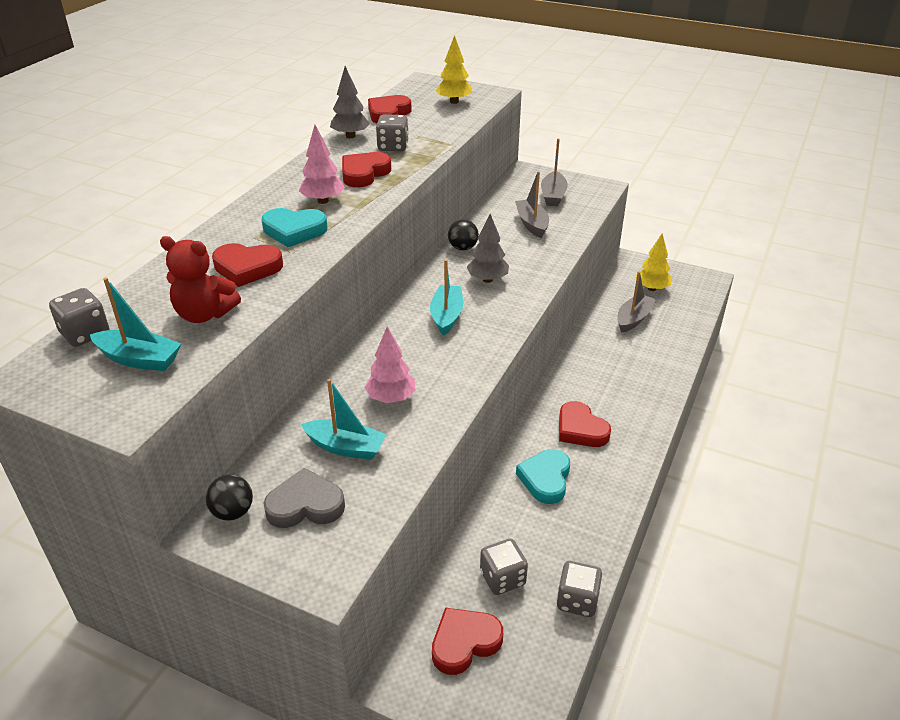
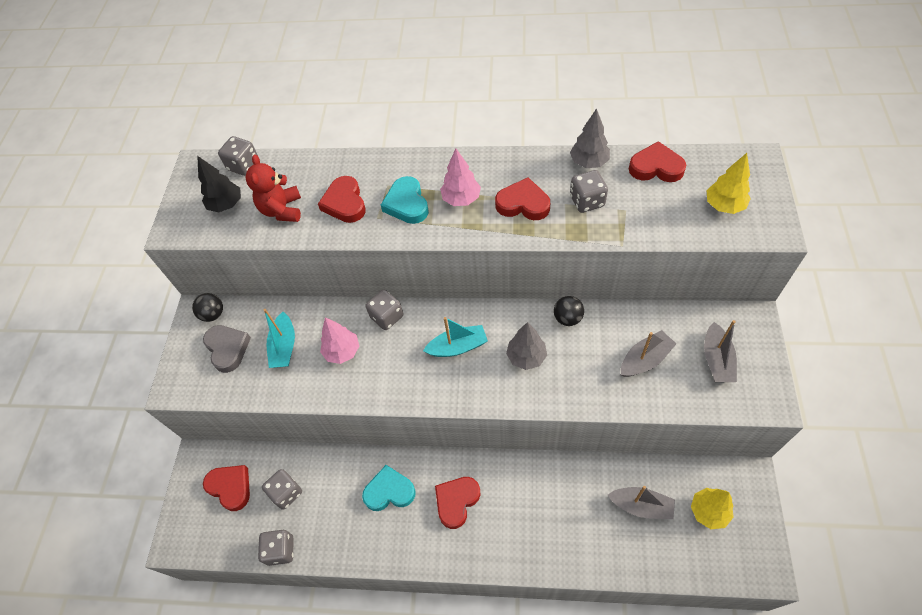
camera: 75 degrees right, 20 degrees up
(139, 359) = (226, 205): turquoise boat -> black tree
(371, 354) = (387, 317): none -> grey dice
(553, 196) = (716, 360): grey boat -> grey boat turned 75 degrees counterclockwise

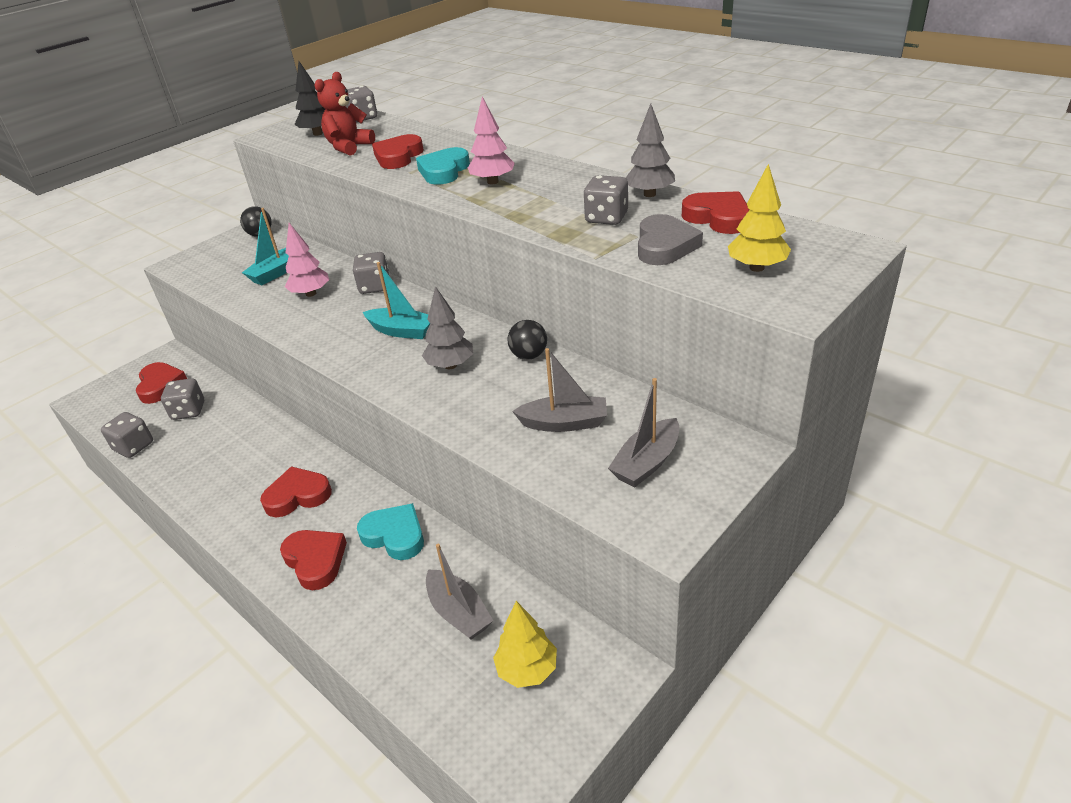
camera: 35 degrees right, 20 degrees down
(227, 349) = (239, 257): grey heart -> grey heart (664, 246)
(389, 491) = (257, 455): turquoise heart -> turquoise heart (395, 535)
(523, 204) = (542, 201): red heart -> red heart (315, 561)

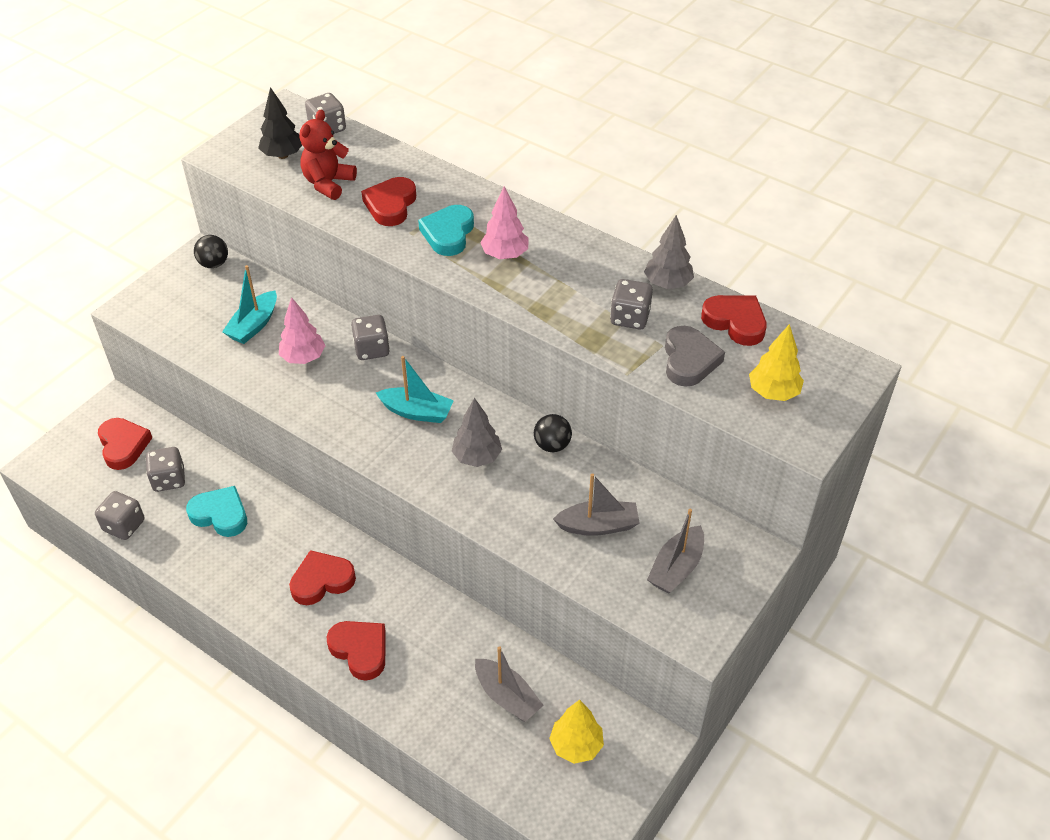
camera: 10 degrees left, 10 degrees up
(395, 535) = (430, 621): turquoise heart -> turquoise heart (220, 514)

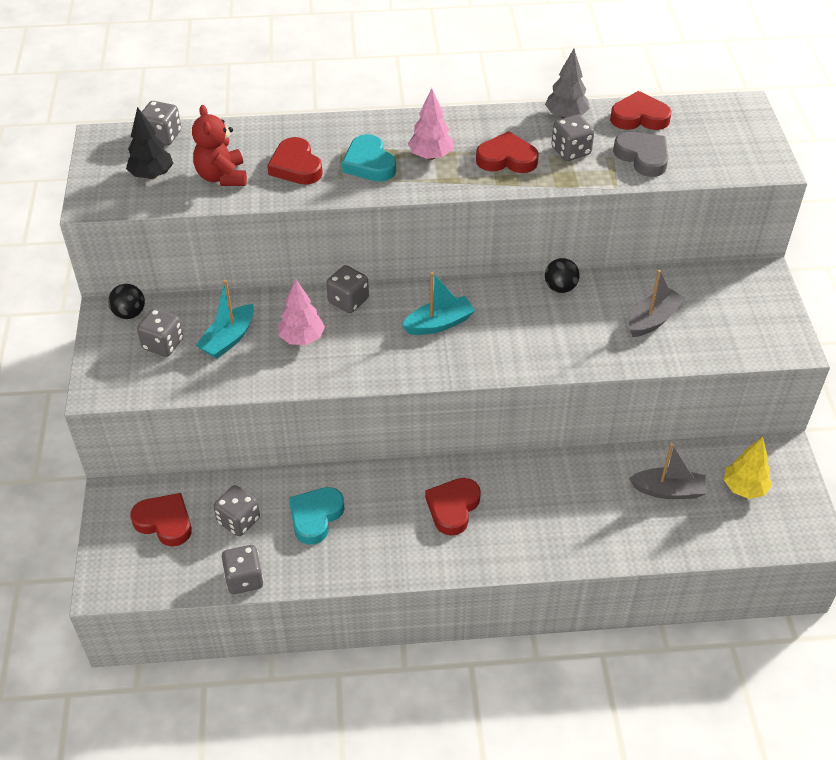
camera: 40 degrees left, 0 degrees up
(208, 301) = (163, 344): none -> grey dice
(220, 514) = (315, 517): turquoise heart -> turquoise heart turned 45 degrees counterclockwise
(254, 325) = (228, 339): turquoise boat -> turquoise boat turned 45 degrees clockwise
(360, 650) = (538, 533): red heart -> red heart (506, 159)
(477, 457) = (520, 327): grey tree -> none
(676, 568) = (730, 314): grey boat -> none
(773, 392) = (716, 148): yellow tree -> none

